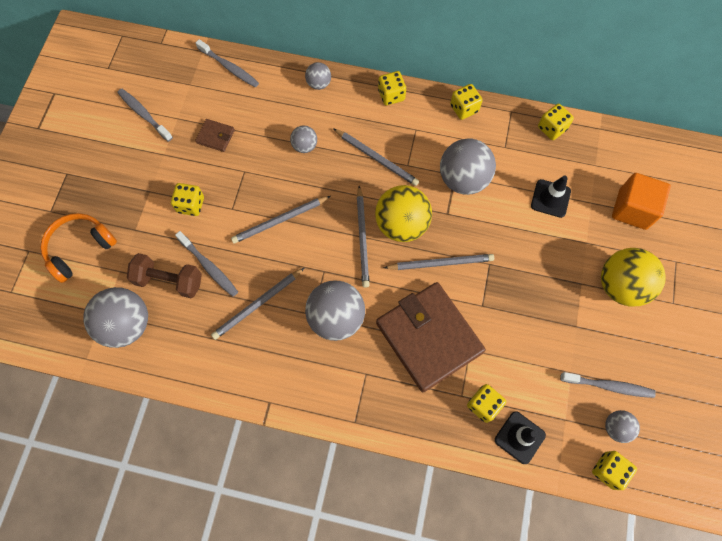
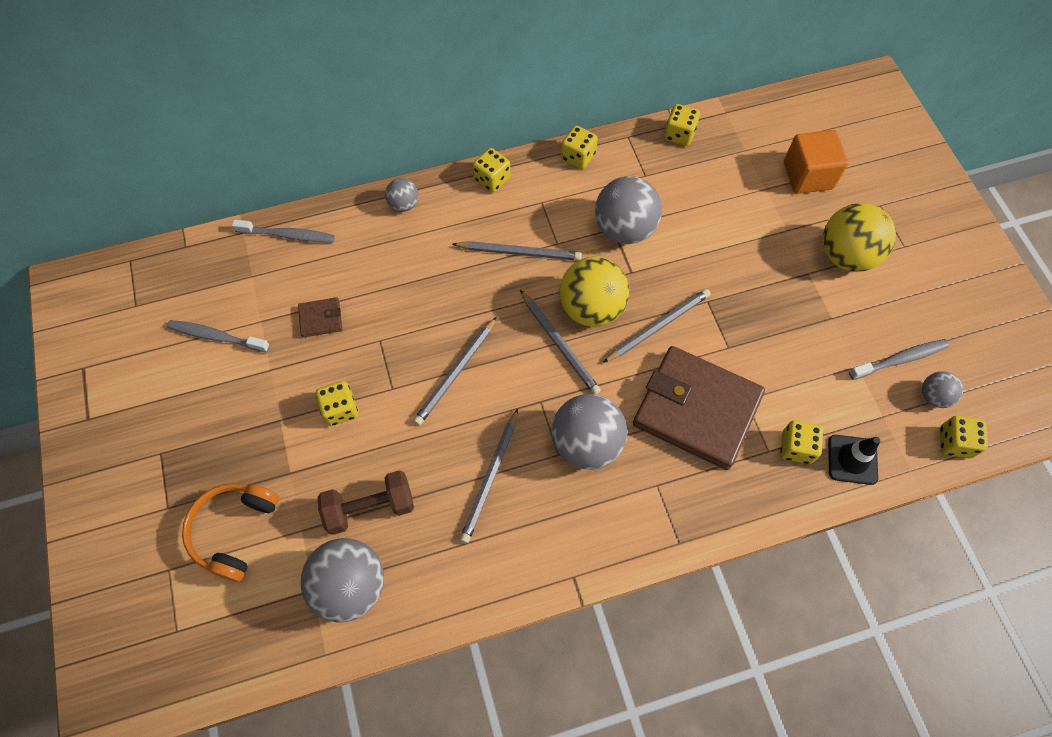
camera: 30 degrees left, 5 degrees down
(209, 267) = (407, 467): grey toothbrush -> none
(304, 146) = (431, 278): grey ball -> none
(550, 198) = (724, 204): black traffic cone -> none

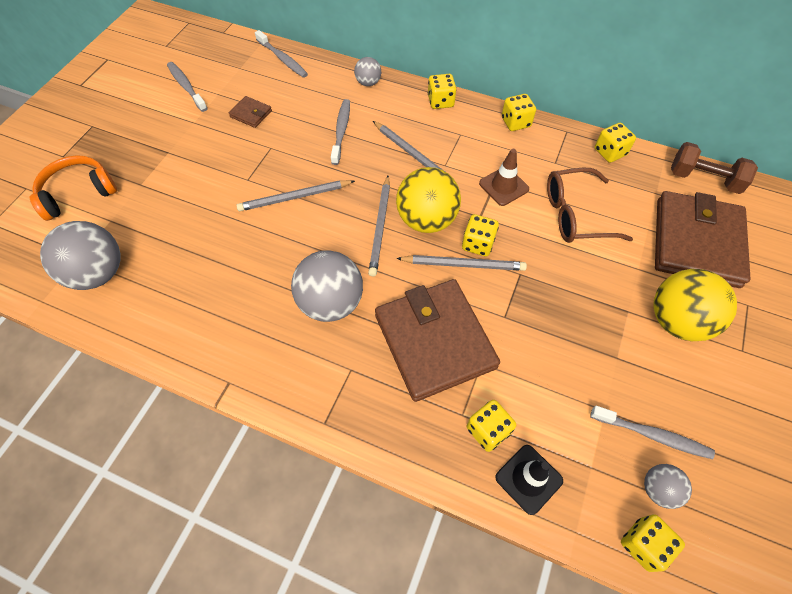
camera: 40 degrees right, 5 degrees down
(340, 409) = (206, 170): yellow dice -> yellow dice (478, 244)
(370, 507) = (159, 237): brown dumbbell -> brown dumbbell (703, 179)
(430, 274) = (341, 131): none -> grey toothbrush
(490, 477) = (246, 275): grey pencil -> none
(624, 229) = (503, 186): grey ball -> brown traffic cone
(703, 215) = (576, 214): none -> brown glasses
(808, 175) = (696, 242): orange cube -> brown wallet

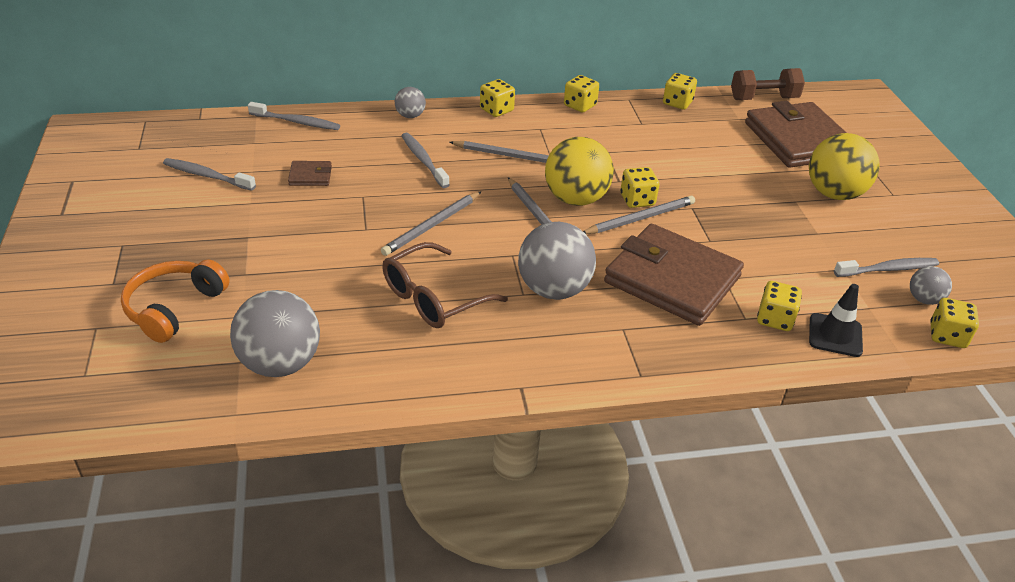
camera: 35 degrees left, 20 degrees down
(503, 186) = (616, 153): brown traffic cone -> none
(576, 214) = (694, 153): brown glasses -> brown glasses (434, 298)

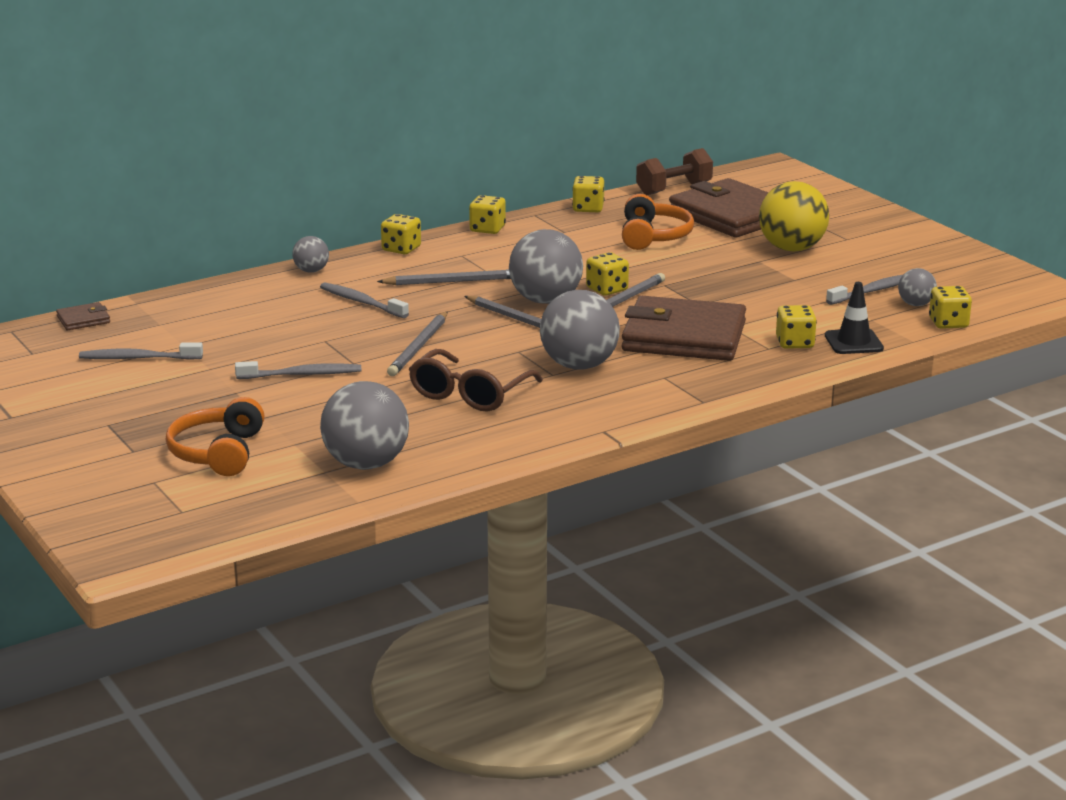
camera: 20 degrees left, 15 degrees down
(297, 122) = (189, 299): grey toothbrush -> grey toothbrush (302, 374)
(310, 176) = (252, 337): brown wallet -> brown wallet (83, 320)
(575, 199) = (545, 300): yellow ball -> grey ball
(715, 148) = (653, 236): none -> orange headphones

